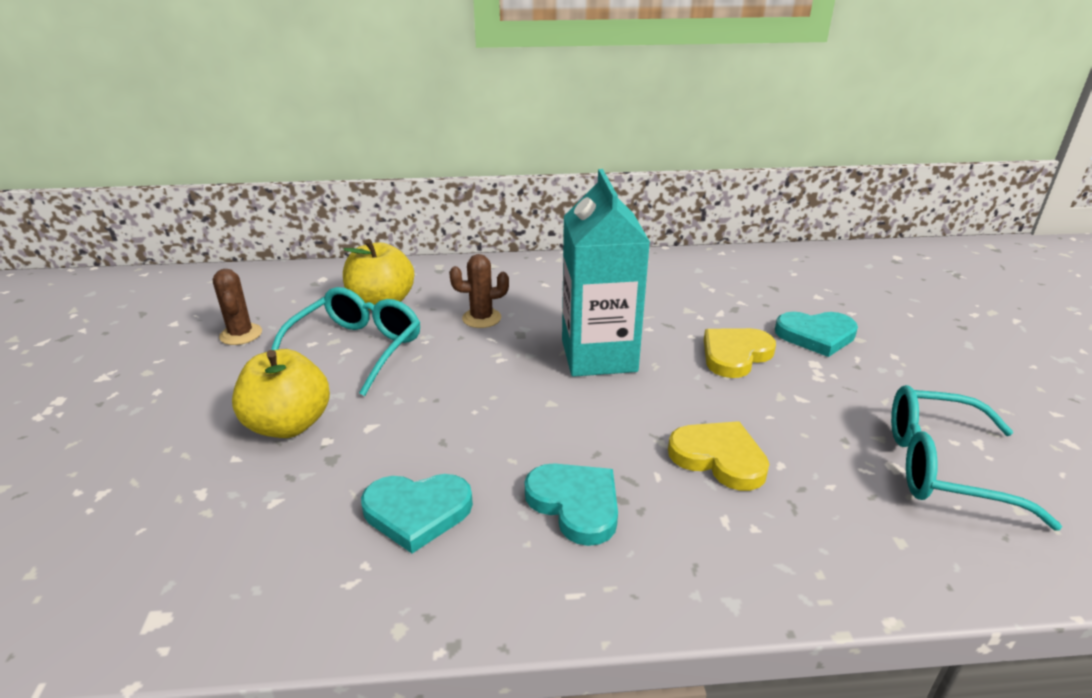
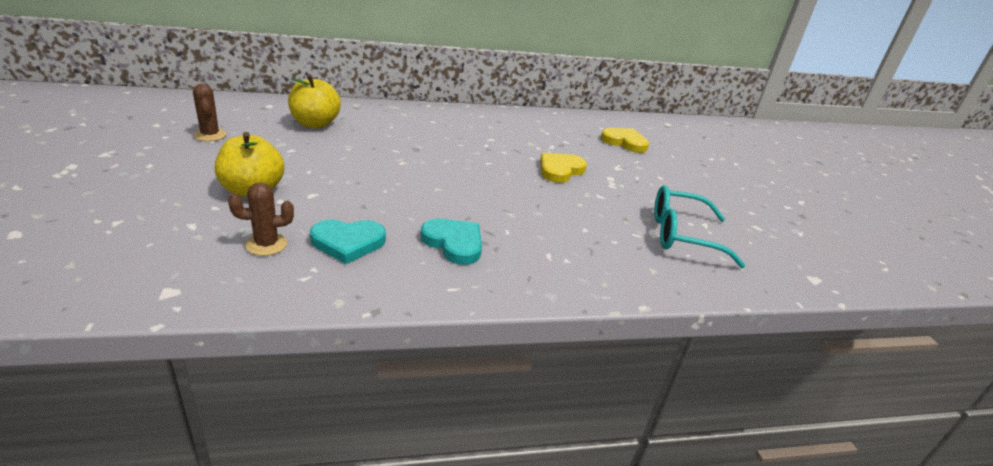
camera: 10 degrees left, 0 degrees up
(357, 348) = (299, 149): turquoise glasses -> none
(481, 318) = (388, 138): brown cactus -> brown cactus (266, 244)
(599, 356) = (470, 165): turquoise carton -> none
(719, 458) = (546, 224): yellow heart -> yellow heart (624, 142)
(816, 336) = (612, 163): turquoise heart -> none

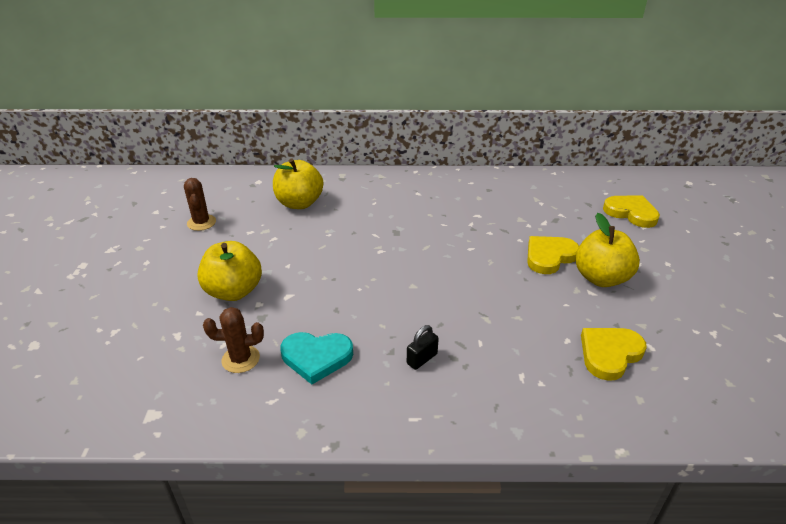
camera: 15 degrees right, 5 degrees up
(454, 243) = (422, 359): turquoise heart -> black padlock
(607, 186) = (601, 278): none -> yellow apple
(623, 239) = (609, 354): none -> yellow heart
(681, 235) = (681, 349): turquoise glasses -> none

